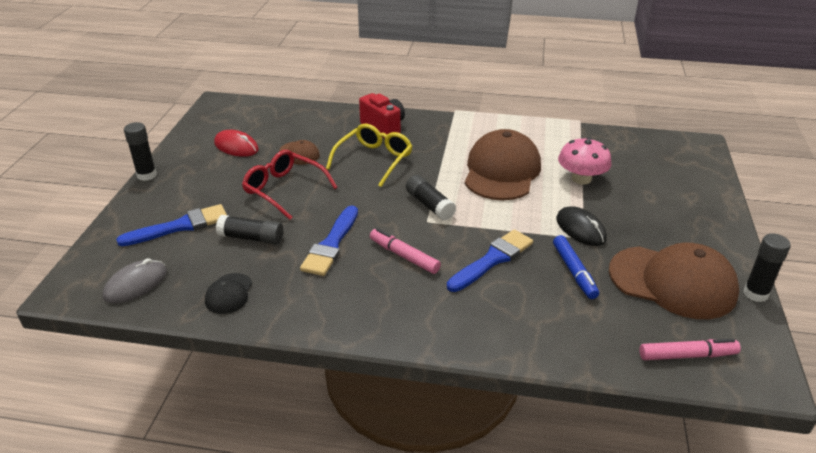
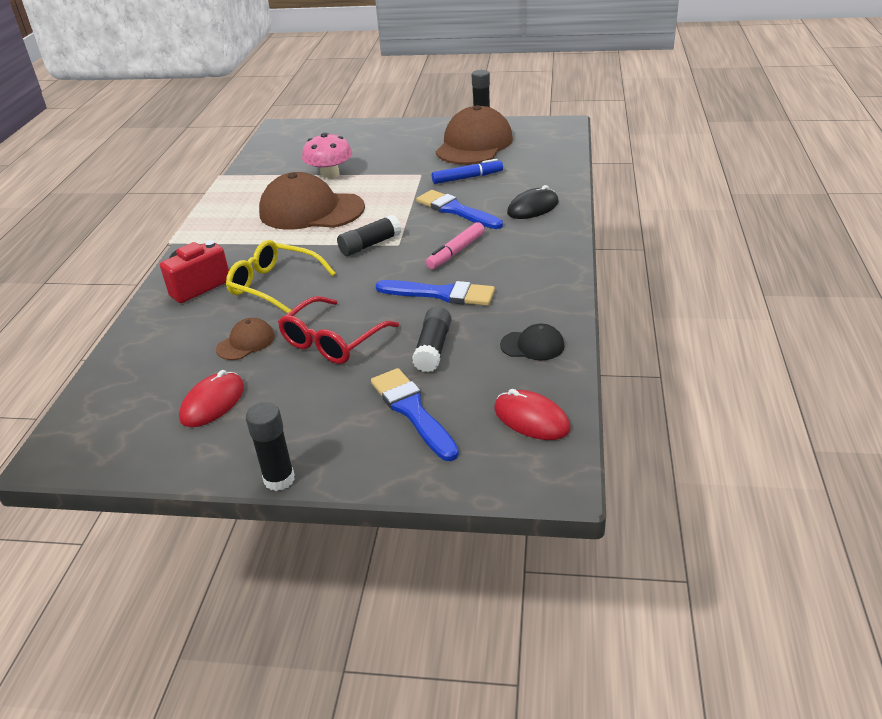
camera: 90 degrees left, 0 degrees up
(136, 284) = (531, 419): grey mouse -> red mouse
(580, 229) = (408, 175): black mouse -> black mouse (533, 208)
(687, 355) = (550, 143): pink marker -> none

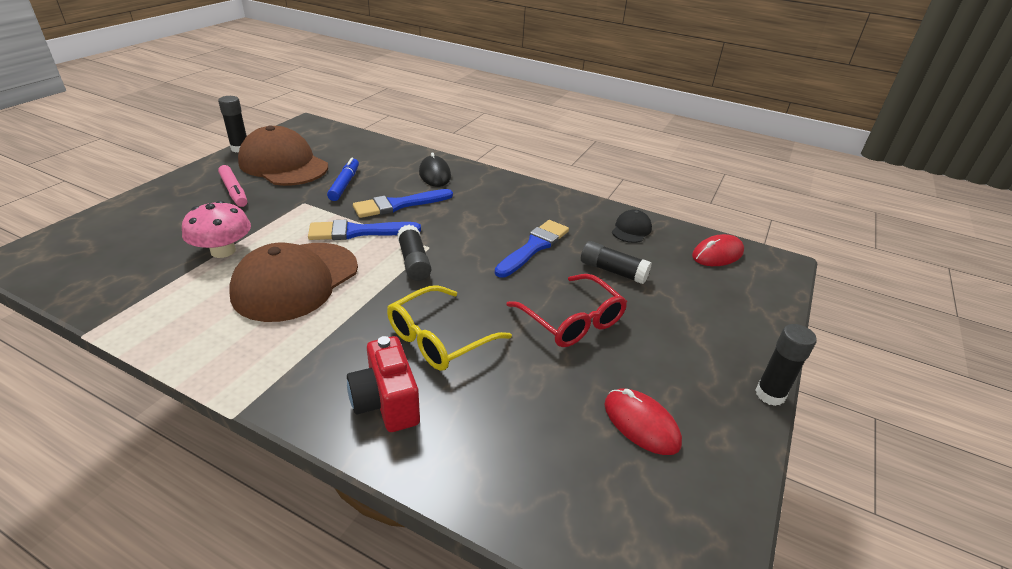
camera: 75 degrees left, 0 degrees up
(246, 342) = (541, 380): brown cap -> none
(412, 411) = (693, 301): blue brush -> blue brush (358, 232)
(456, 252) = (472, 223): pink marker -> pink marker (234, 191)

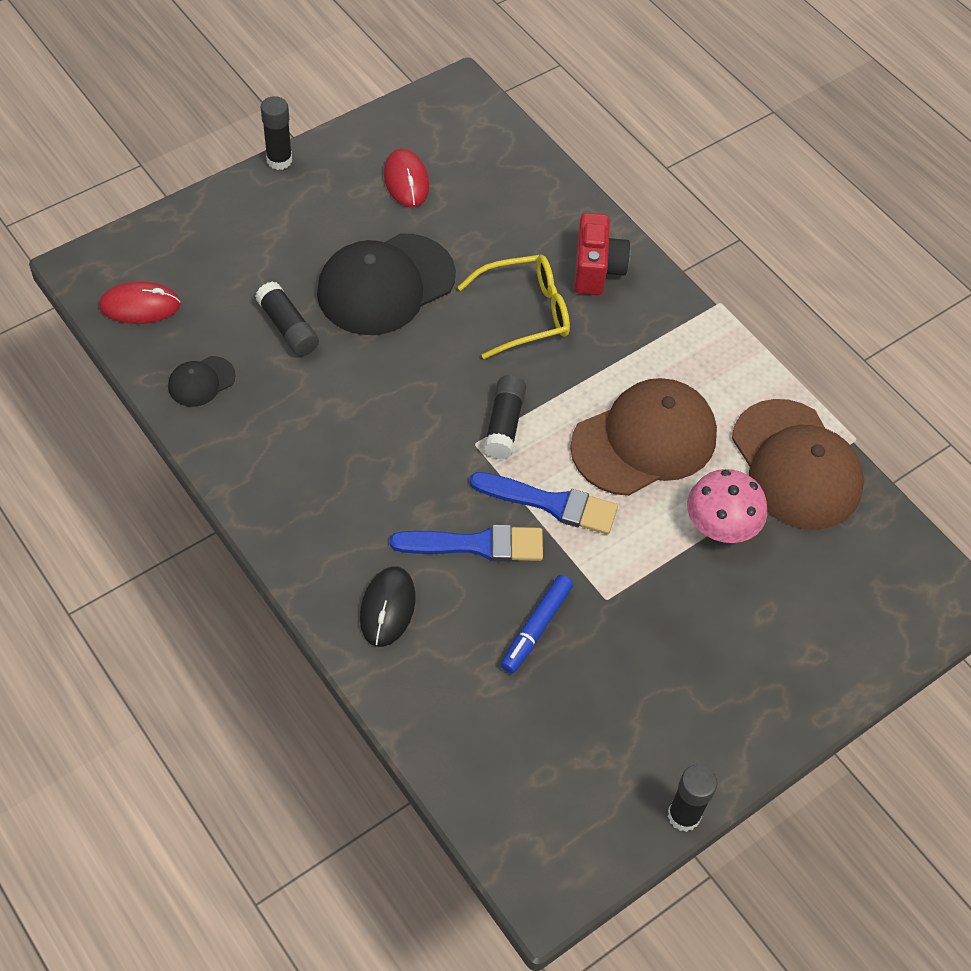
camera: 155 degrees left, 20 degrees up
(234, 191) = (701, 666): pink marker -> none
(283, 164) = (617, 727): brown cap -> brown cap (796, 465)
(534, 247) = (349, 396): blue brush -> none
(572, 321) = (385, 285): red glasses -> black cap

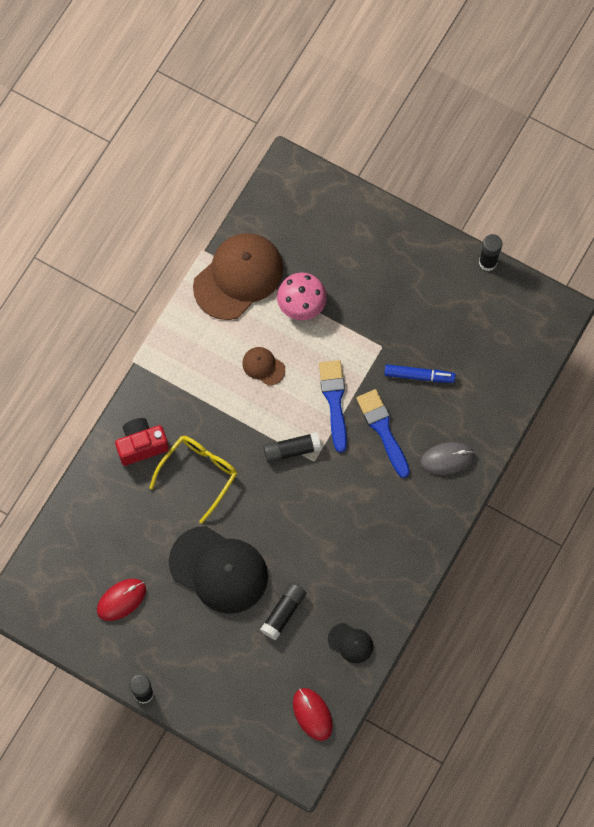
camera: 110 degrees left, 15 degrees up
(387, 608) = (447, 459): black mouse -> grey mouse
(526, 313) = (199, 474): yellow glasses -> yellow glasses turned 75 degrees clockwise
(644, 441) = (263, 366): brown cap -> brown cap, size x0.45

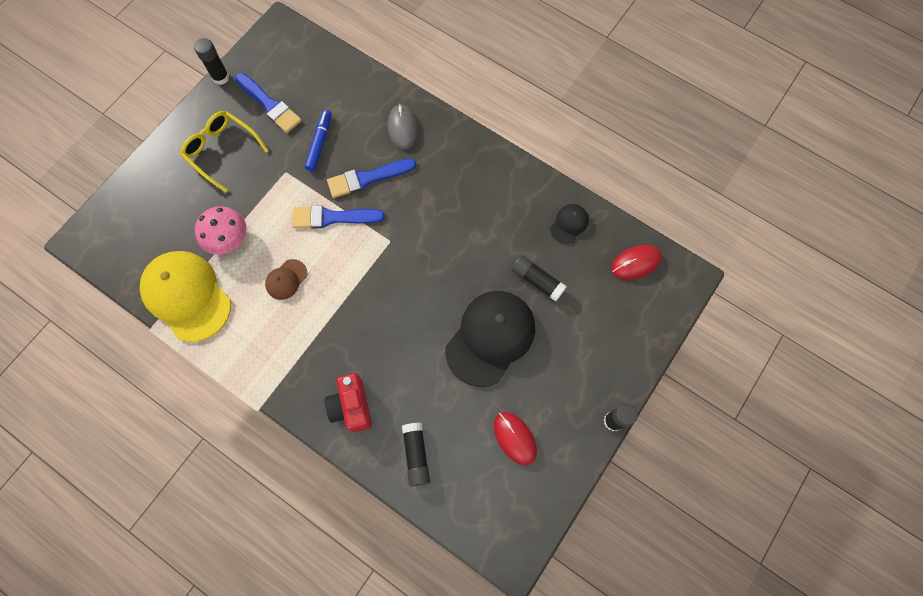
camera: 85 degrees left, 0 degrees up
(199, 474) = (389, 350): yellow glasses -> yellow glasses (221, 150)
(238, 277) = (187, 296): brown cap -> yellow cap
(291, 450) = (376, 260): black glue stick -> black glue stick (416, 455)
(459, 318) = (269, 105): none -> blue brush

